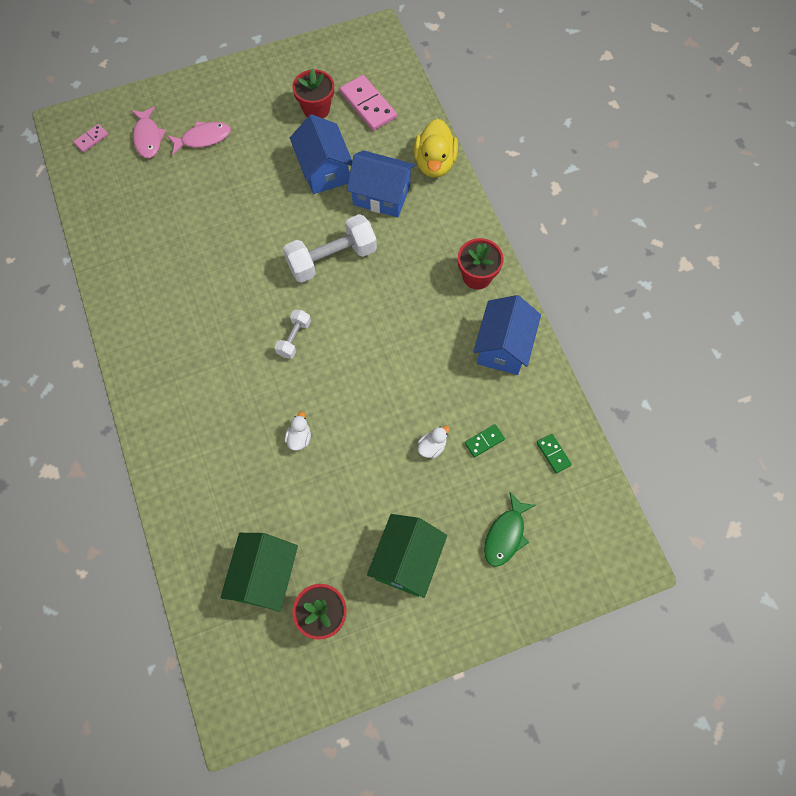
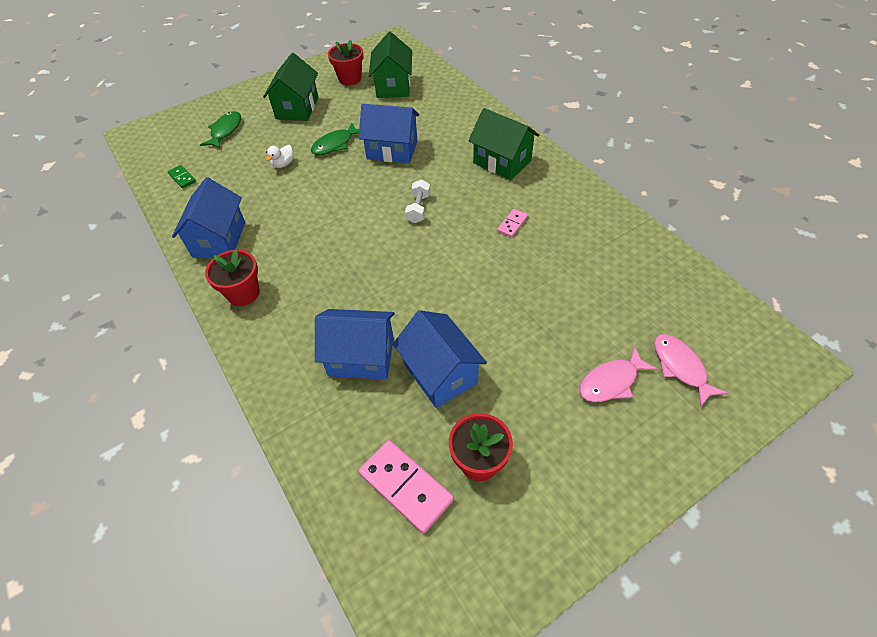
camera: 170 degrees right, 15 degrees down
(91, 139) = (747, 349): pink domino -> pink domino (512, 224)
(182, 384) = (502, 162): none -> green house
(299, 438) = (392, 150): white duck -> blue house
(332, 258) = (402, 279): white dumbbell -> none
(365, 467) = (335, 144): none -> green fish
(434, 163) = (298, 414): yellow duck -> none
(484, 441) = (240, 175): green domino -> none

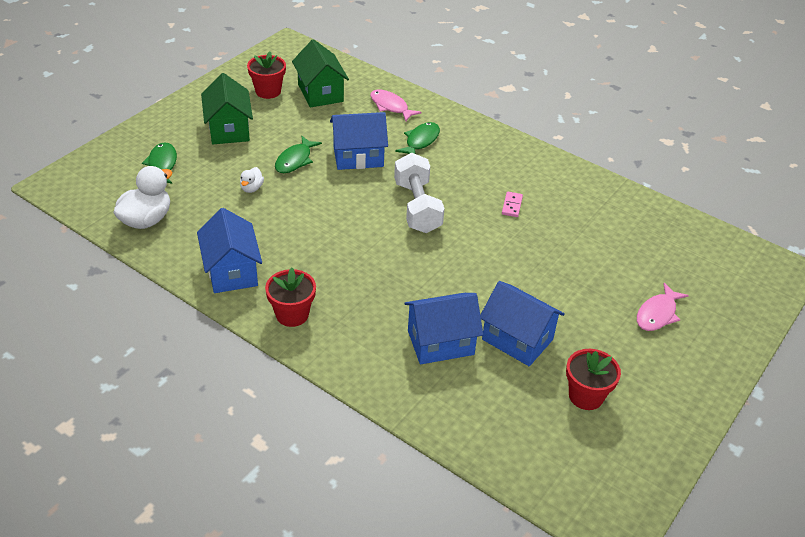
camera: 25 degrees left, 10 degrees down
(182, 178) = (146, 220): green domino -> white duck
(405, 487) = (537, 429): pink domino -> none
(418, 208) = (417, 207): white dumbbell -> white dumbbell, size x1.91
(458, 144) = (421, 141): none -> green fish
(502, 162) = (472, 151): green house -> none
(680, 367) = (704, 291): pink fish -> pink fish (390, 106)

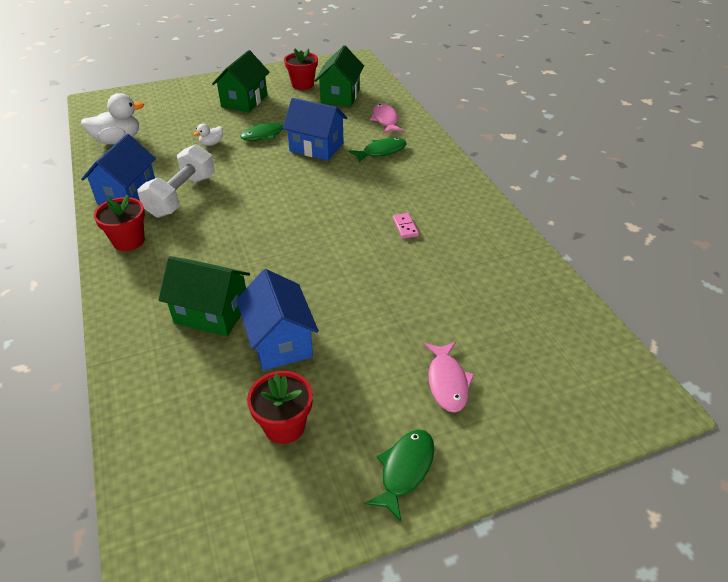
camera: 35 degrees right, 0 degrees up
(162, 165) = (172, 109): green fish -> green fish (405, 470)
(417, 207) = (320, 199): white dumbbell -> white dumbbell (181, 196)
(440, 342) = (212, 313): blue house -> green house
(512, 205) = (405, 227): pink domino -> pink domino turned 60 degrees counterclockwise
(657, 314) = (447, 382): pink fish -> pink fish turned 75 degrees counterclockwise

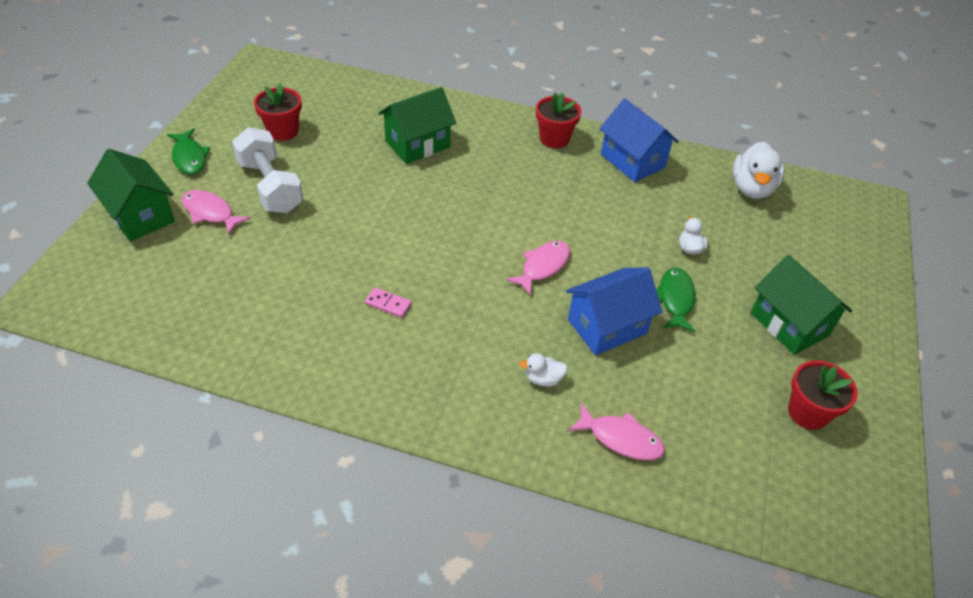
camera: 125 degrees right, 5 degrees up
(181, 196) = (597, 189): white dumbbell -> white dumbbell (270, 186)
(280, 341) = (350, 160): blue house -> none
(293, 185) = (543, 266): none -> pink fish
(340, 96) = (737, 434): green house -> green house (140, 216)
(381, 152) = (543, 379): green fish -> white duck

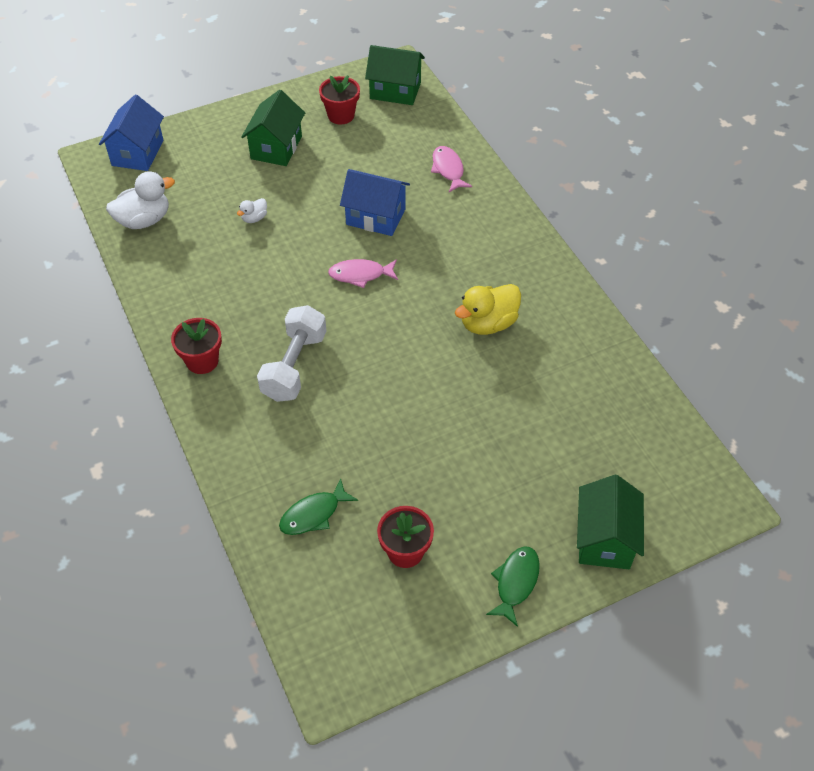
camera: 130 degrees left, 5 degrees up
(210, 212) = (545, 498): pink fish -> none
(270, 186) = (474, 489): white dumbbell -> white dumbbell (294, 366)
(388, 304) = (488, 323): pink domino -> yellow duck
(417, 144) = (311, 441): green house -> green house (395, 90)
(543, 379) = (450, 219): white duck -> none
(632, 161) = (180, 298): blue house -> blue house (137, 153)
(675, 299) = (313, 201): green fish -> green fish (313, 514)

